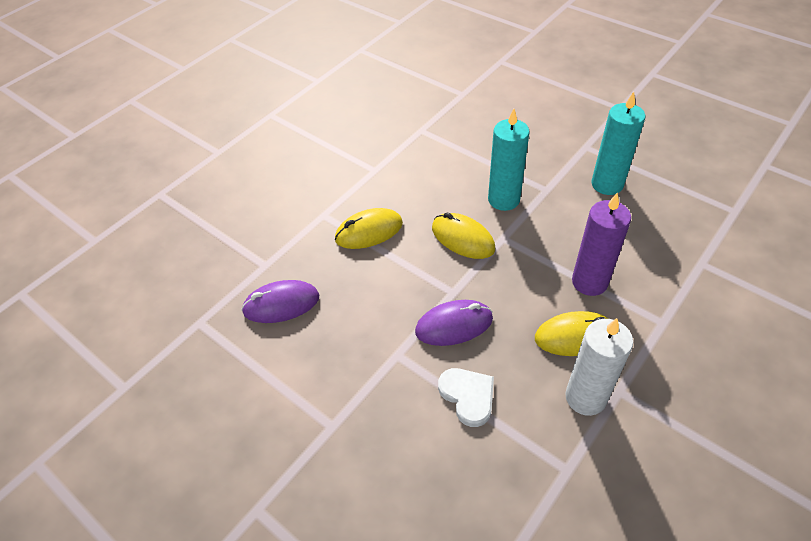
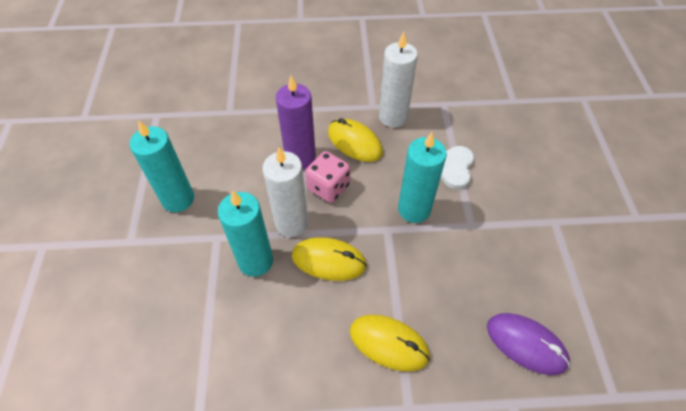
camera: 135 degrees left, 5 degrees up
(454, 325) = (414, 209): purple mouse -> turquoise candle
(463, 238) = (329, 260): yellow mouse -> yellow mouse turned 75 degrees counterclockwise
(519, 236) = (291, 223): none -> white candle
(535, 281) = (328, 187): none -> pink dice

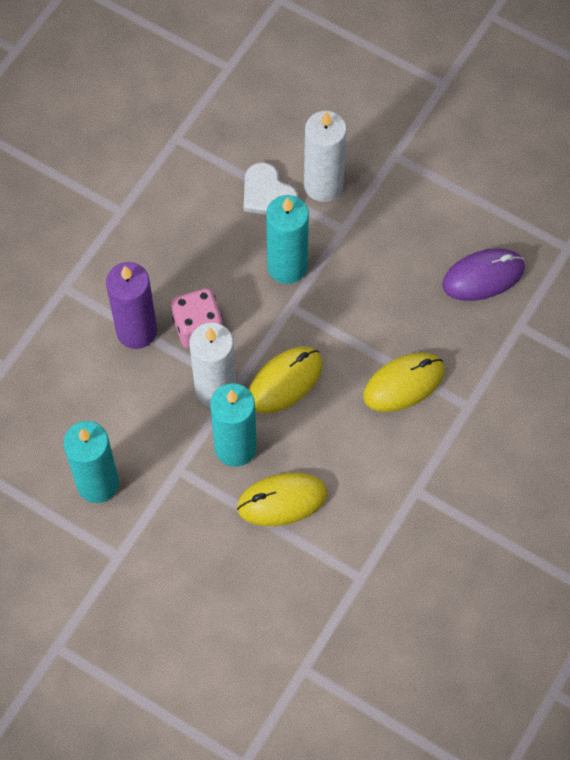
camera: 55 degrees left, 10 degrees up
(354, 142) = (159, 264): yellow mouse -> yellow mouse (282, 501)
(393, 117) = (154, 201): white candle -> white candle (323, 185)

